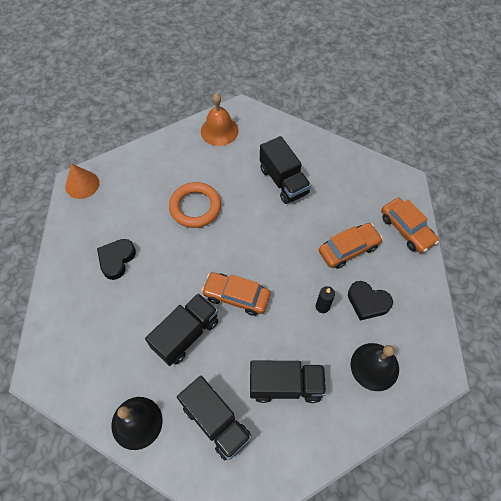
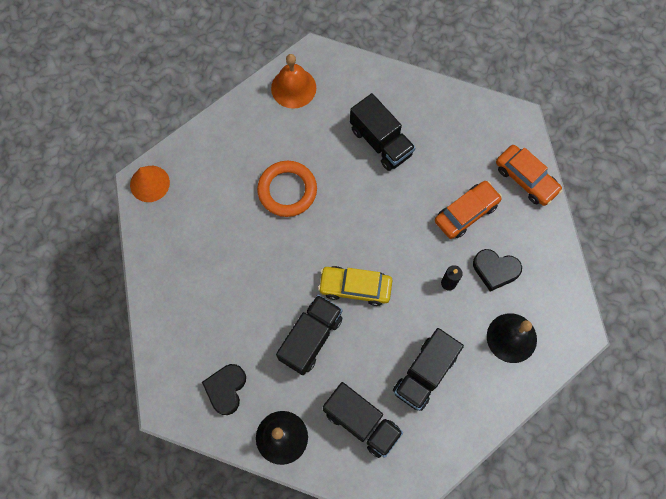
camera: 10 degrees left, 10 degrees up
(116, 260) = (214, 268): black heart -> black heart (226, 389)
(236, 296) = (355, 287): orange car -> yellow car
(285, 385) = (424, 373): black truck -> black truck turned 135 degrees clockwise

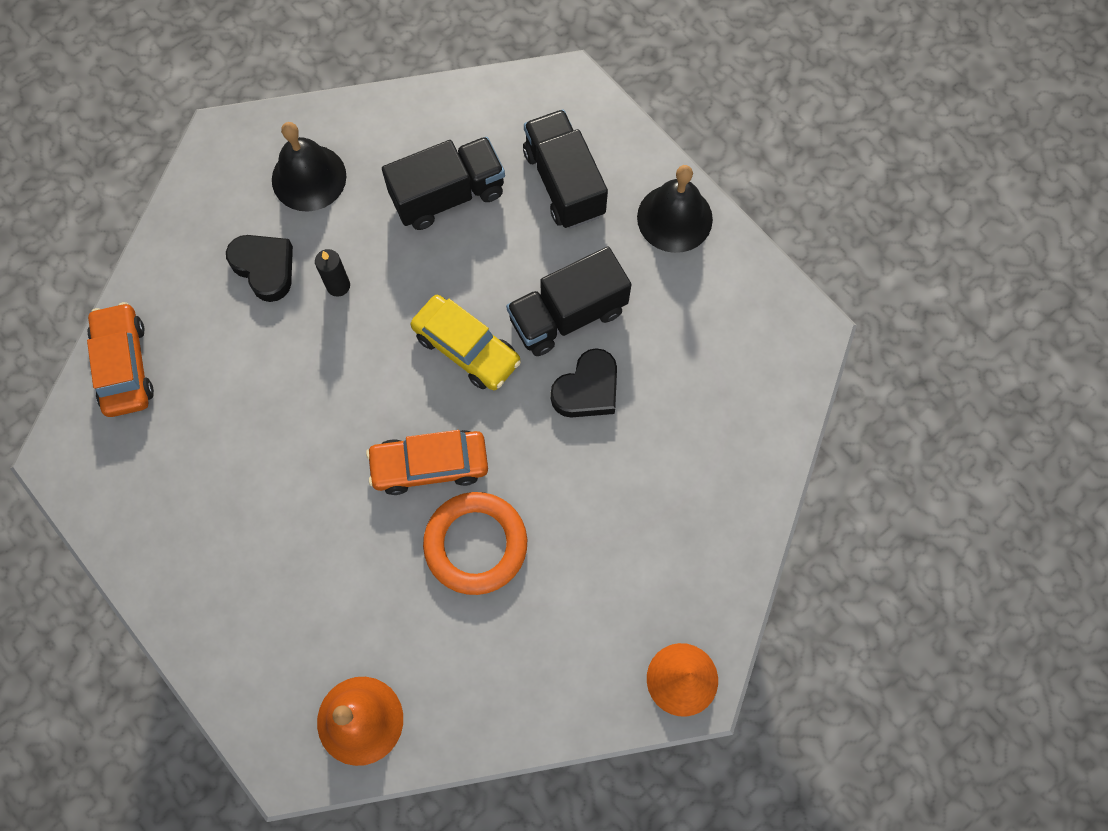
camera: 150 degrees left, 0 degrees up
(226, 389) = (716, 312): black heart -> black heart (587, 389)
(380, 142) = (287, 542): black truck -> none
(466, 213) = (243, 365): orange car -> orange car (429, 465)

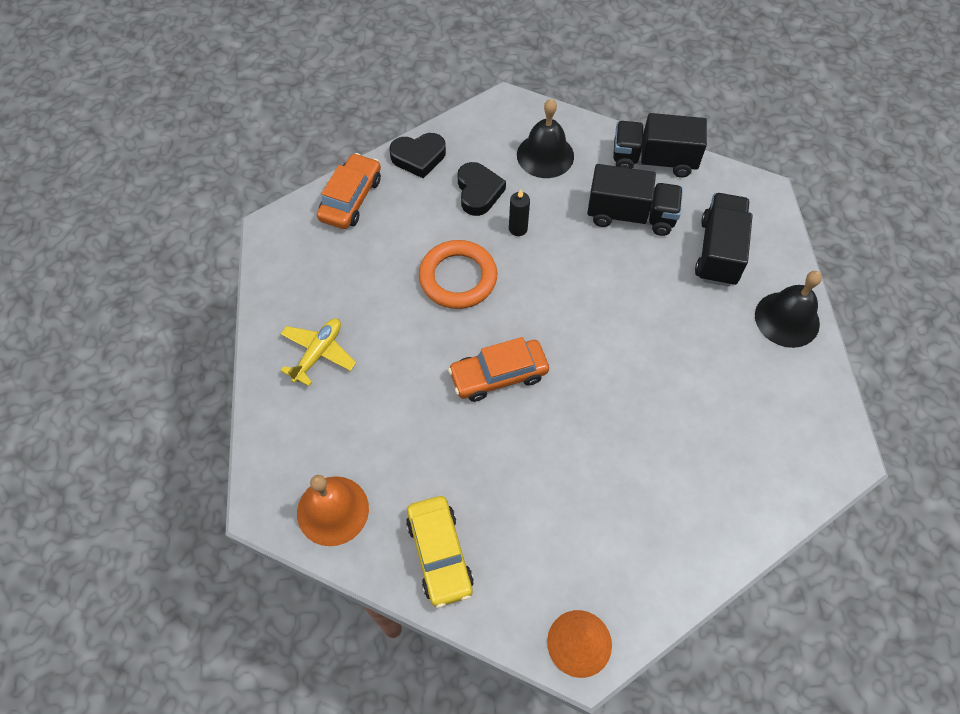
camera: 35 degrees right, 10 degrees down
(221, 568) = (318, 353): none -> yellow plane
(429, 465) = (498, 375): orange car -> orange car turned 45 degrees counterclockwise
(466, 348) = (576, 316): yellow car -> yellow car (439, 554)
(475, 544) = (493, 447): orange ring -> orange ring (458, 278)
(568, 315) = (663, 337): black truck -> black truck (653, 160)
(587, 389) = (645, 394): black heart -> black heart (418, 157)

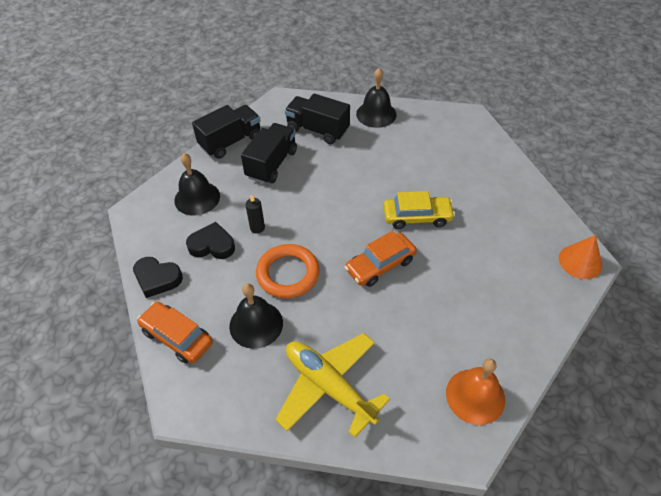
camera: 75 degrees left, 10 degrees down
(318, 353) = (329, 387): yellow plane -> yellow plane, size x1.70
(381, 264) = (256, 324): none -> black bell
(418, 157) = (157, 279): black heart -> black heart turned 105 degrees clockwise
(439, 554) = (516, 328): yellow car -> yellow car (417, 217)
(498, 375) = (380, 265): orange car -> orange car turned 60 degrees clockwise
(653, 160) = (231, 142): black truck -> black truck turned 150 degrees counterclockwise

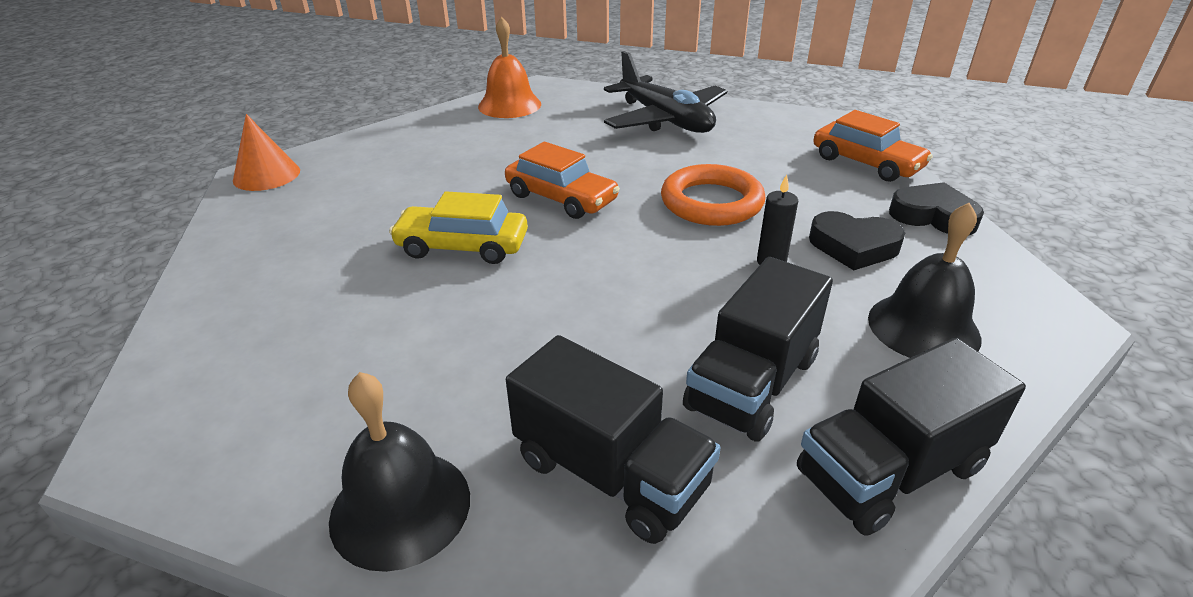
camera: 170 degrees left, 15 degrees down
(256, 324) = (757, 163): black bell -> none
(329, 387) = (665, 120): yellow plane -> black plane
(380, 265) = (561, 198): orange car -> orange car turned 60 degrees clockwise

